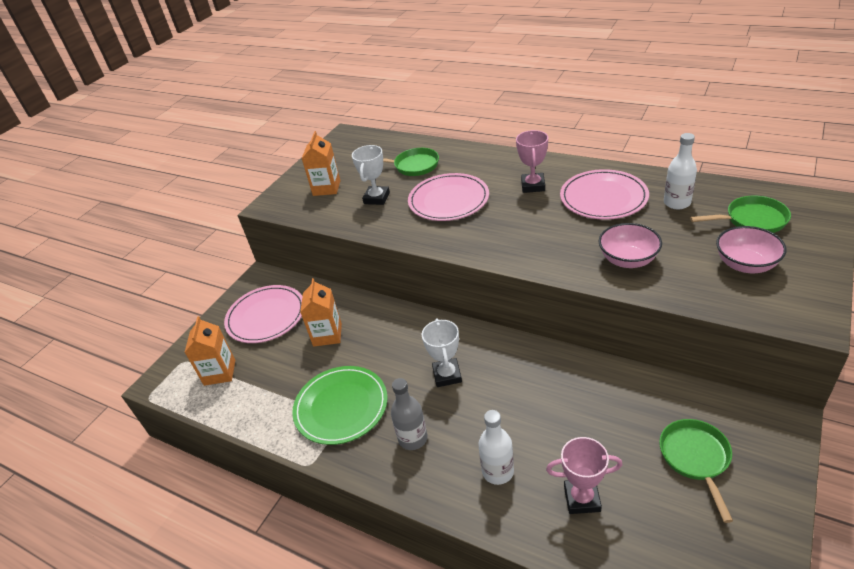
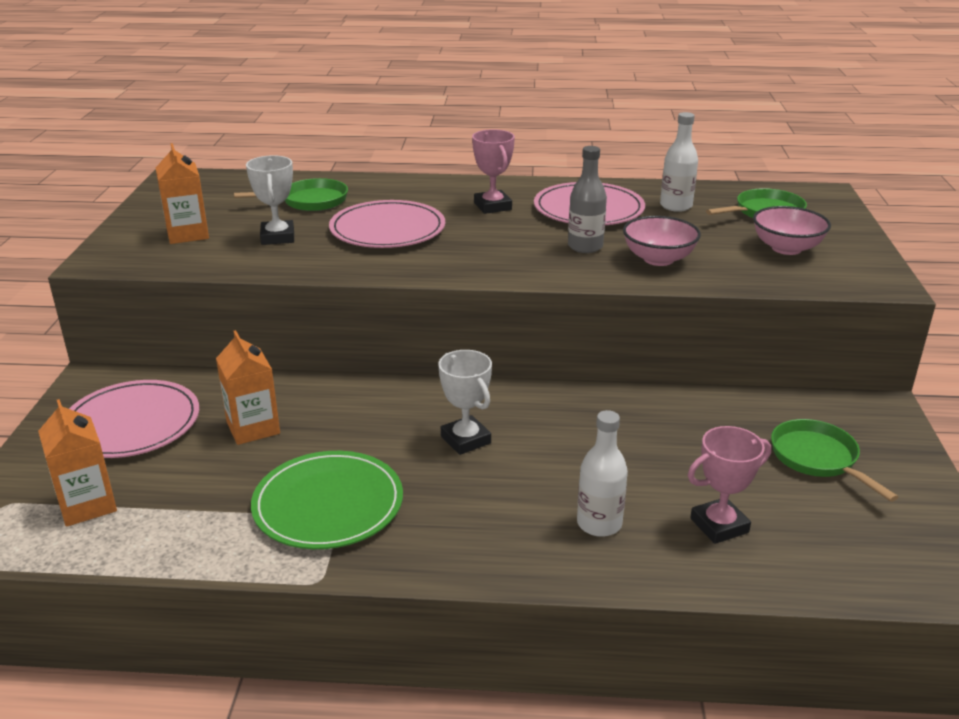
camera: 30 degrees left, 10 degrees down
(413, 438) = (460, 516): grey bottle -> grey bottle (585, 247)

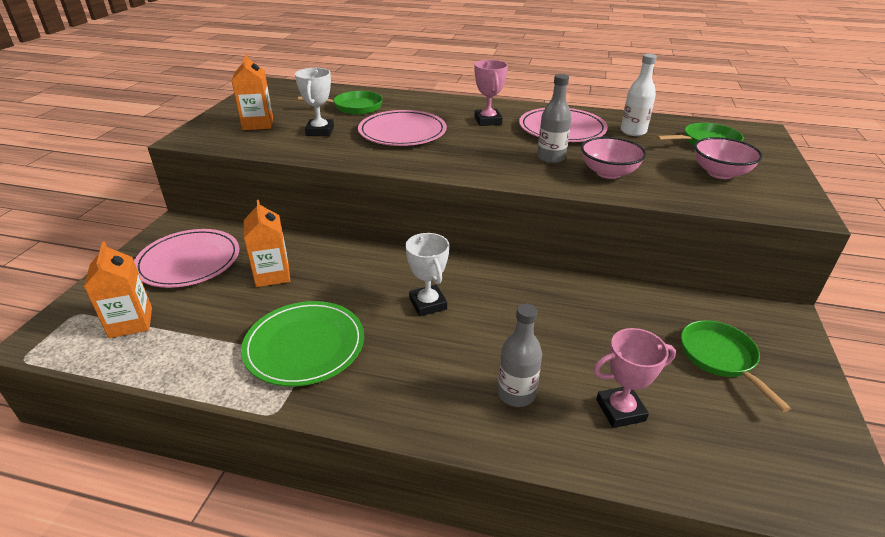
camera: 10 degrees right, 5 degrees up
(599, 524) = (516, 394): white bottle -> grey bottle

